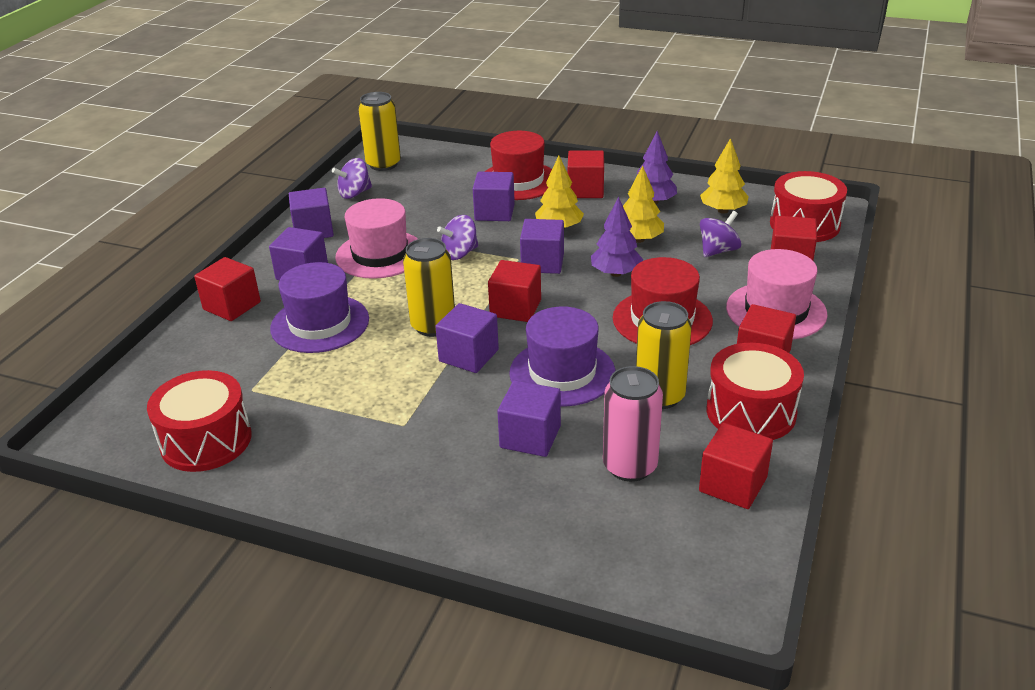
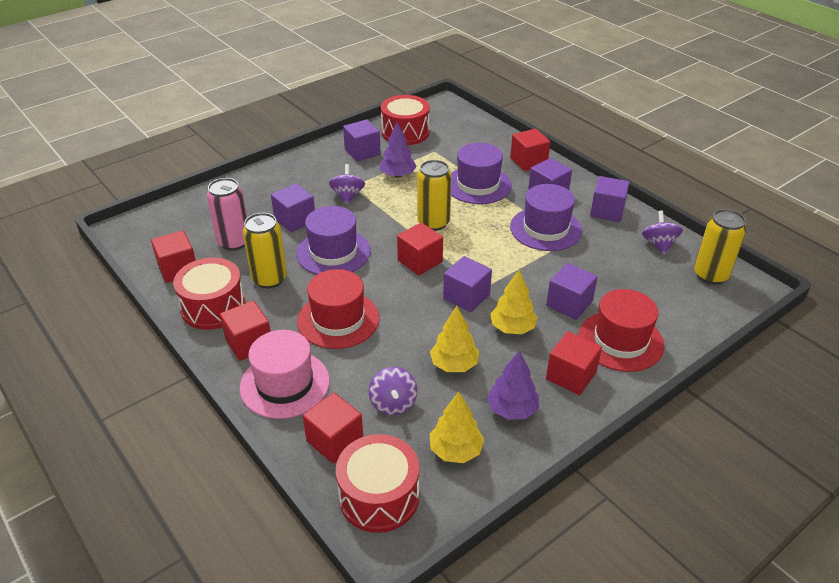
camera: 120 degrees right, 5 degrees up
(380, 254) = (545, 229): pink hat -> purple hat
(459, 253) = (516, 263): purple spinning top -> purple spinning top (347, 196)
(468, 355) = (388, 225): purple cube -> purple cube (362, 152)
(616, 273) = (417, 326): purple tree -> purple tree (398, 175)

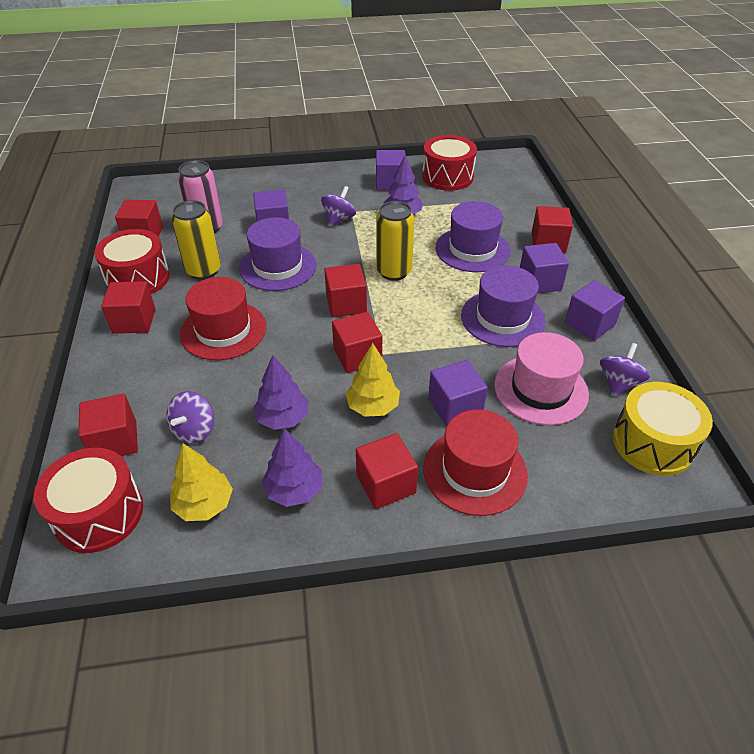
camera: 30 degrees right, 5 degrees up
(285, 384) = (126, 370): pink hat -> pink hat (540, 389)
(454, 364) = (283, 418): yellow tree -> purple tree
(466, 297) = (357, 356): purple cube -> red cube
(710, 275) = (653, 443): yellow can -> yellow drum

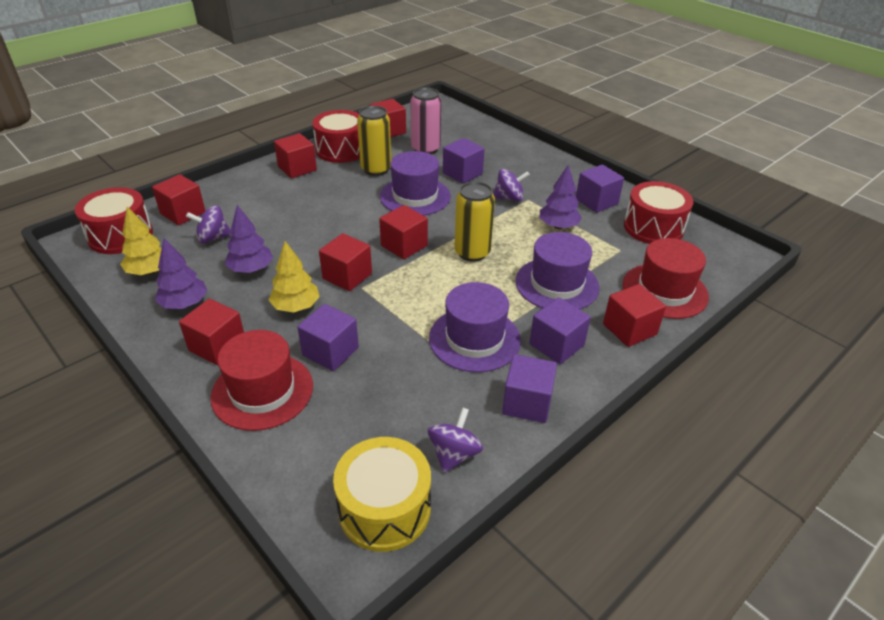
camera: 55 degrees right, 5 degrees down
(223, 330) = (320, 205): red hat -> red hat (664, 291)
(540, 389) = (396, 398): pink hat -> none
(619, 383) = (454, 454): purple spinning top -> purple spinning top turned 60 degrees counterclockwise

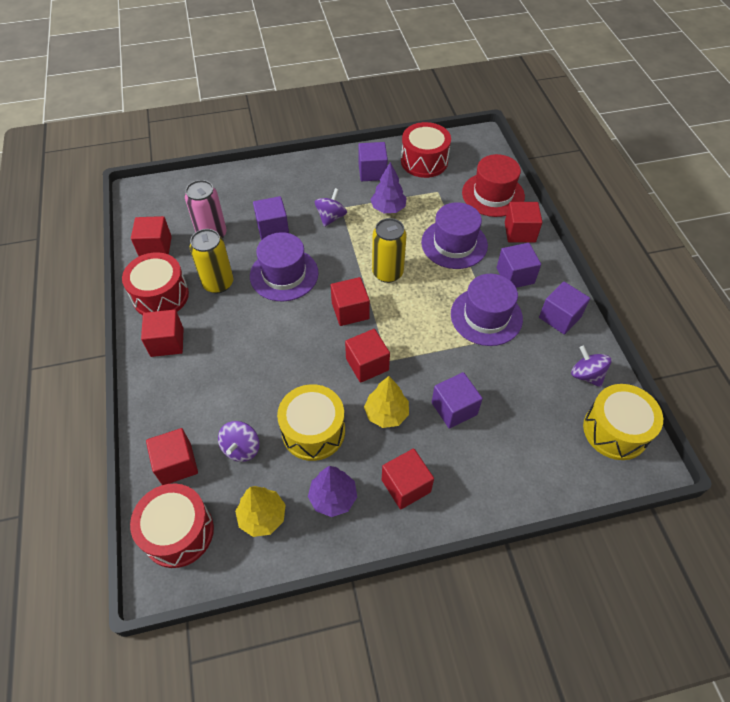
camera: 60 degrees left, 15 degrees up
(251, 269) = (313, 431): purple tree -> yellow drum
(262, 391) = (475, 468): red hat -> none

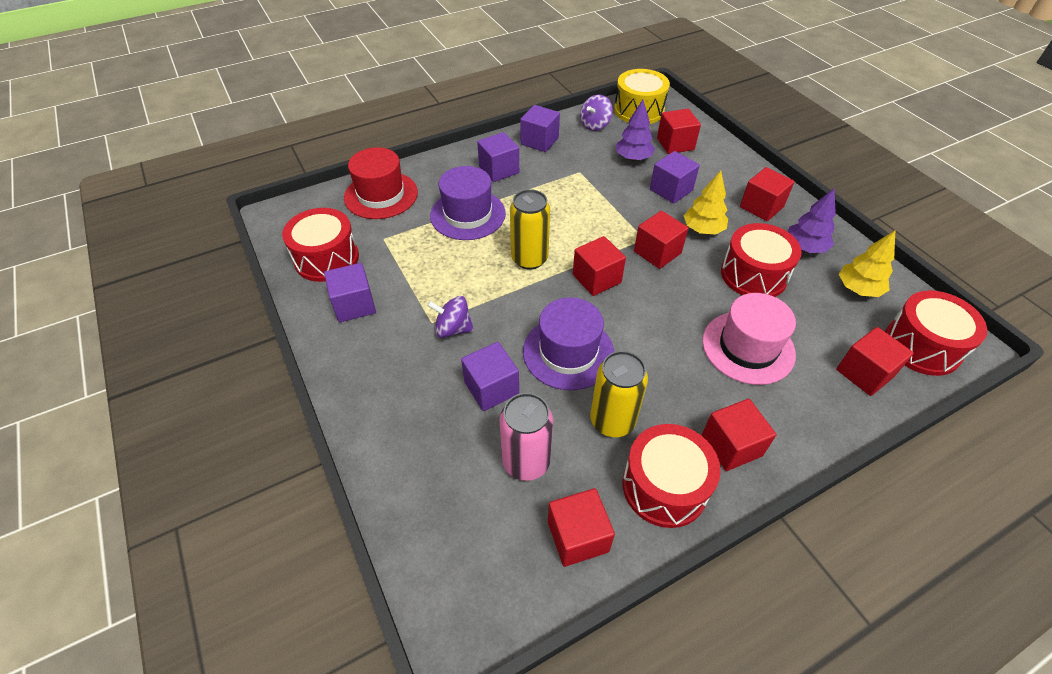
camera: 105 degrees left, 5 degrees down
(239, 389) = (748, 347): none -> pink hat
(241, 448) = (809, 324): purple spinning top -> none
(313, 431) = (753, 275): yellow drum -> red drum
(388, 208) = (423, 277): purple tree -> purple tree (633, 158)
(486, 316) = (558, 182): purple hat -> none
(520, 232) = (436, 172): red cube -> red cube (675, 144)

